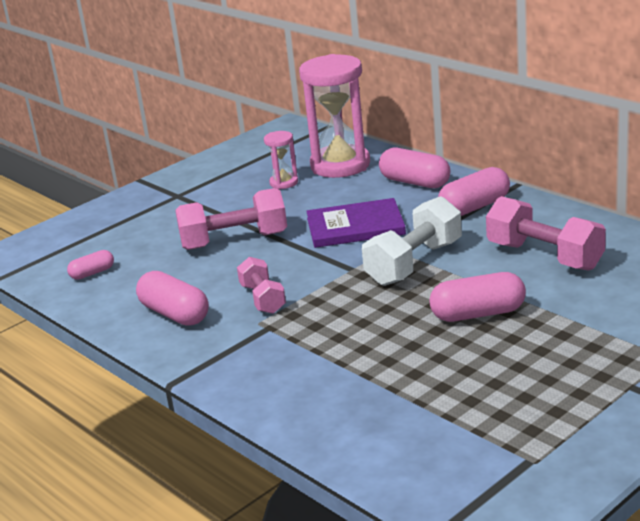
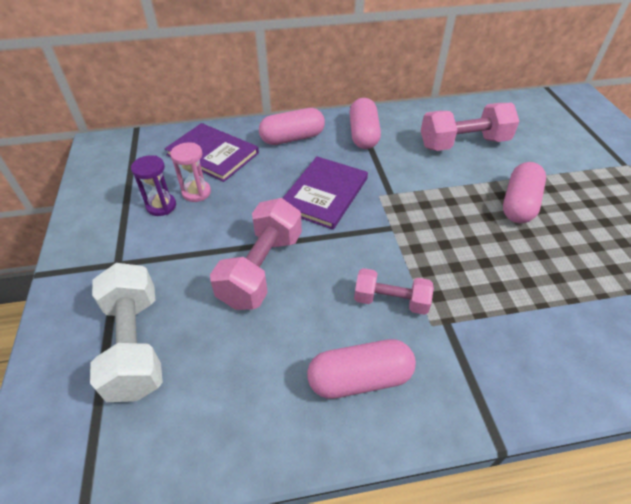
camera: 60 degrees left, 20 degrees up
(92, 273) = (193, 411): pink capsule -> none
(251, 179) = (161, 206): none -> purple hourglass
(340, 165) = (212, 154): pink hourglass -> purple book
(414, 263) = (416, 195): white dumbbell -> white dumbbell (135, 344)

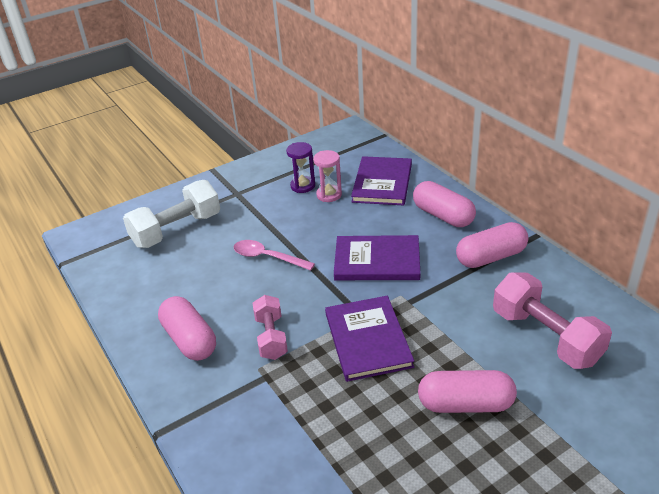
camera: 70 degrees right, 10 degrees down
(261, 269) = (267, 257): pink dumbbell -> pink spoon
(426, 233) = (368, 340): none -> purple book

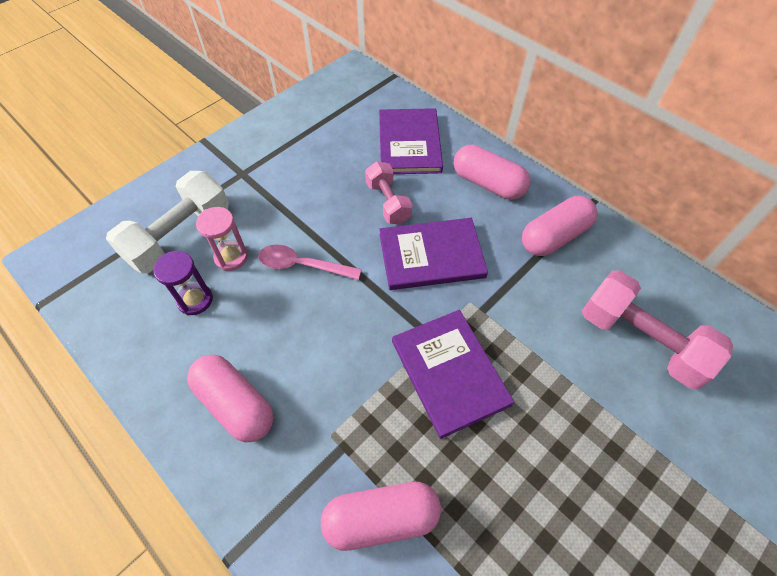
camera: 15 degrees left, 20 degrees up
(271, 337) = (335, 385): pink dumbbell -> pink dumbbell (388, 202)
(303, 186) = (319, 156): purple hourglass -> purple hourglass (195, 300)
(329, 195) = (352, 166): pink hourglass -> pink hourglass (231, 257)
(465, 404) = (581, 450): pink capsule -> pink capsule (381, 518)

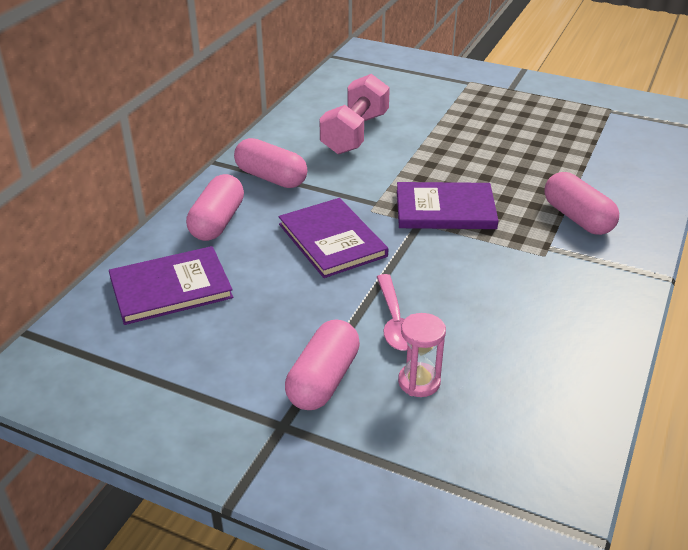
camera: 110 degrees left, 20 degrees down
(179, 236) = (417, 445): white dumbbell -> none
(195, 300) = (491, 389): purple hourglass -> none
(235, 404) = (567, 316): pink capsule -> pink capsule (323, 380)
(388, 202) = (275, 283): pink dumbbell -> none
(449, 372) = (445, 209): purple book -> purple book turned 45 degrees clockwise

